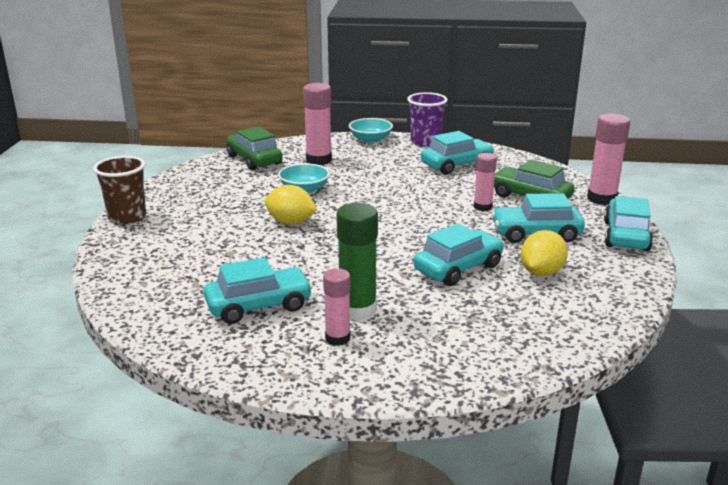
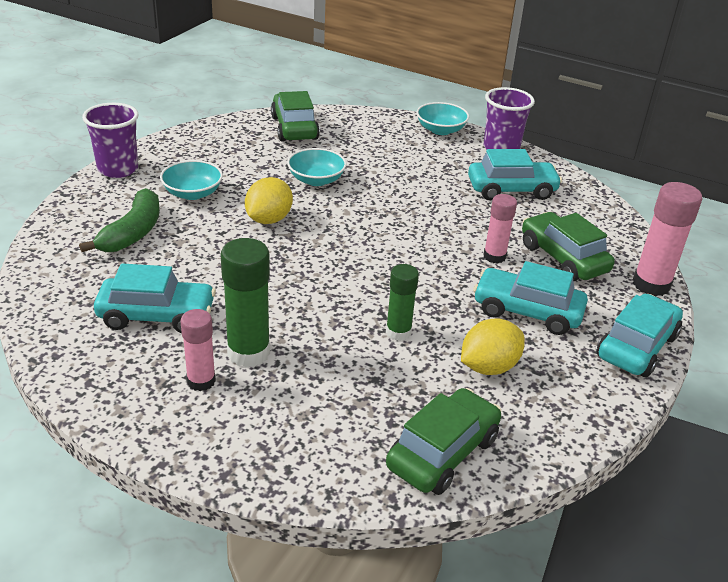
camera: 20 degrees right, 10 degrees up
(127, 217) = (118, 169): brown cup -> purple cup
(183, 256) = (133, 232): none -> green banana
(210, 219) = (192, 193): none -> turquoise bowl
(290, 222) = (269, 219): yellow lemon -> yellow lemon turned 75 degrees clockwise
(318, 160) = (361, 145): pink glue stick -> none
(458, 268) = (398, 332): turquoise car -> green glue stick
(559, 331) = (442, 452): none -> green car

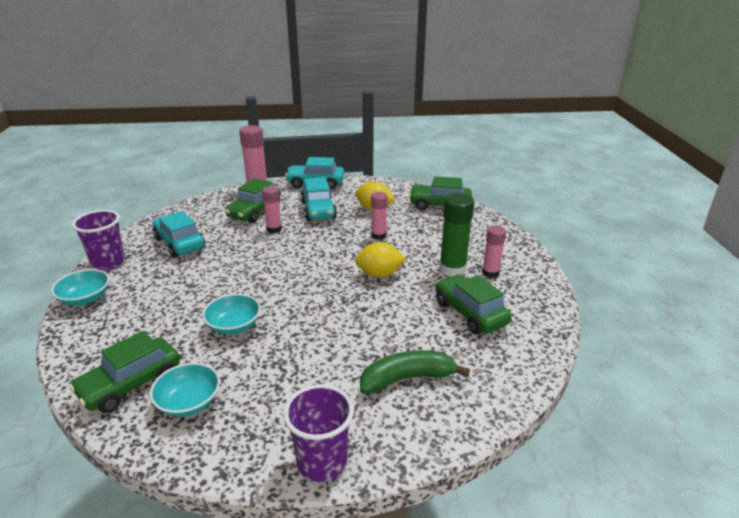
camera: 120 degrees left, 5 degrees down
(157, 315) = (470, 313): turquoise car -> green car
(192, 193) = (318, 381): turquoise bowl -> turquoise bowl (189, 402)
(269, 219) = (317, 321): yellow lemon -> yellow lemon (379, 274)
(398, 332) = (378, 235): green glue stick -> pink glue stick

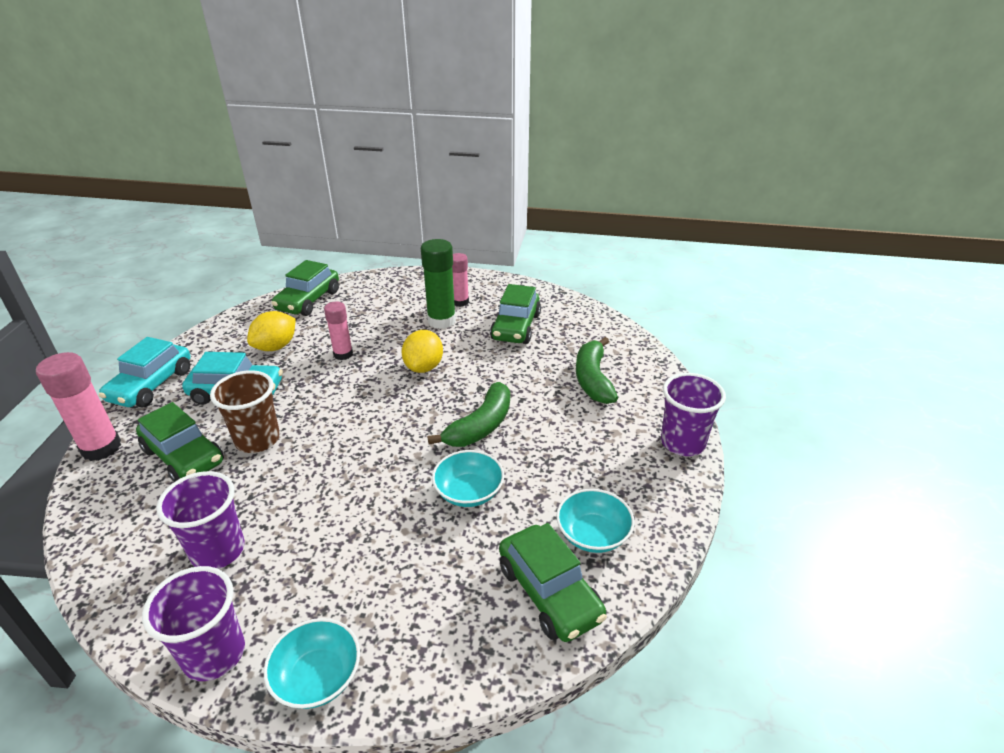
camera: 75 degrees left, 5 degrees up
(179, 243) = (218, 551): turquoise car -> purple cup
(274, 229) = (257, 440): pink glue stick -> brown cup
(312, 318) = (481, 426): none -> green banana
(470, 313) = (516, 327): green car -> green car turned 60 degrees counterclockwise

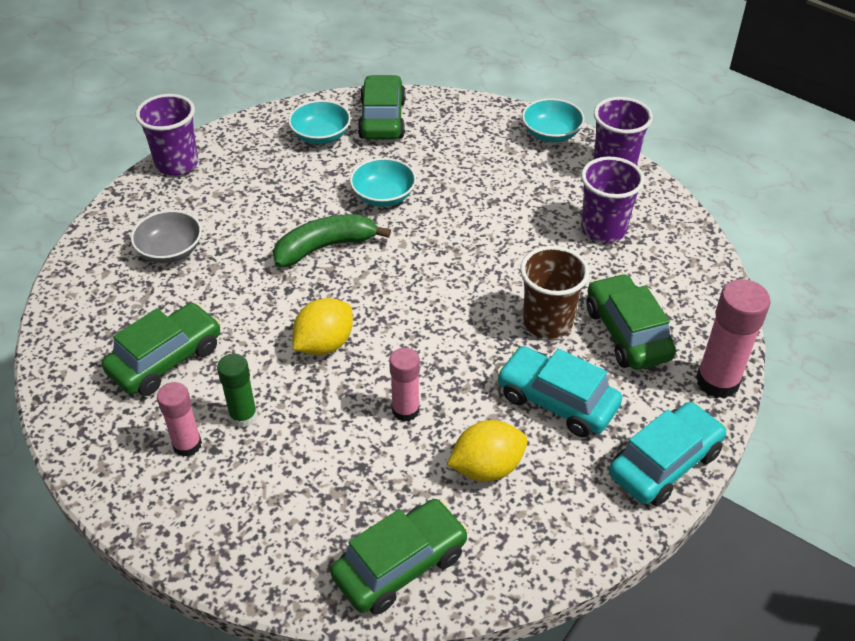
camera: 150 degrees left, 10 degrees up
(441, 321) = (243, 416): green glue stick -> green glue stick, size x0.63
(593, 379) = (170, 250): green banana -> grey bowl

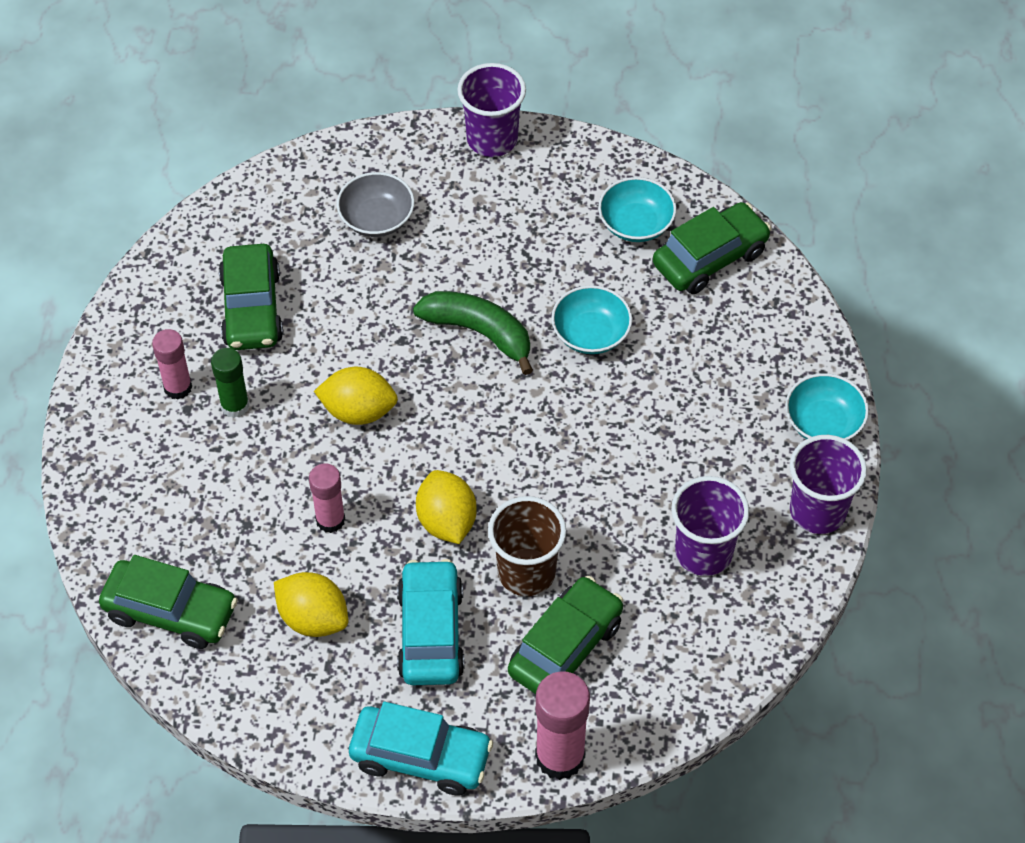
camera: 55 degrees right, 10 degrees up
(166, 359) = (252, 308): green car -> green car turned 75 degrees clockwise
(467, 343) = (446, 521): none -> yellow lemon

